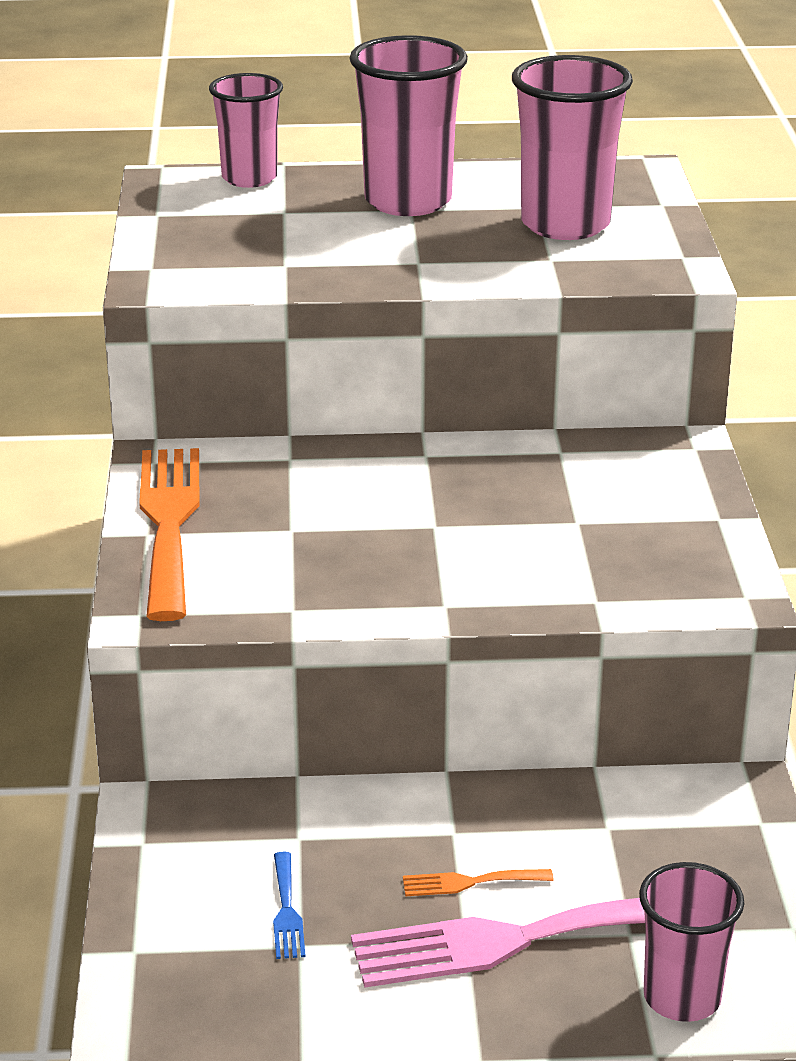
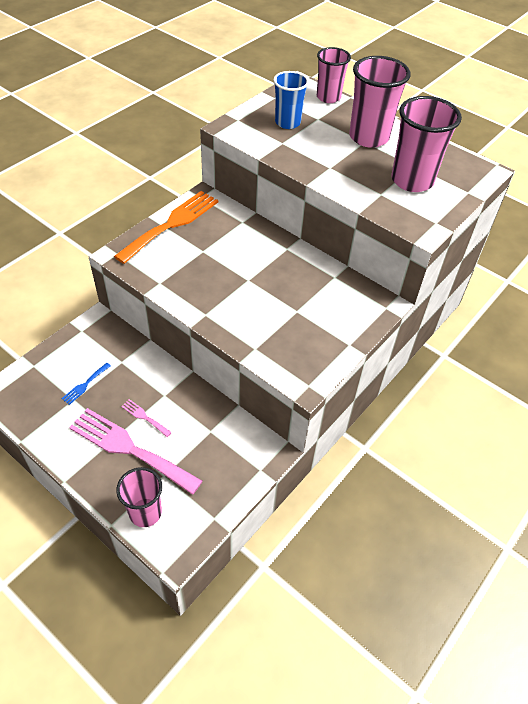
camera: 40 degrees right, 20 degrees up
(244, 236) = (287, 122): none -> blue cup
(470, 882) = (144, 417): orange fork -> pink fork

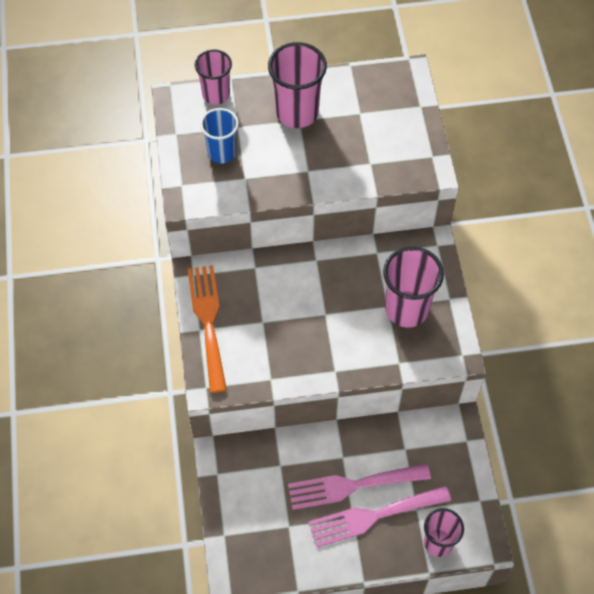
camera: 45 degrees left, 10 degrees up
(85, 385) = (281, 508): blue fork -> none
(144, 417) = (352, 486): pink fork -> pink fork, size x2.37
(412, 180) = (375, 130): pink cup -> pink cup (406, 309)

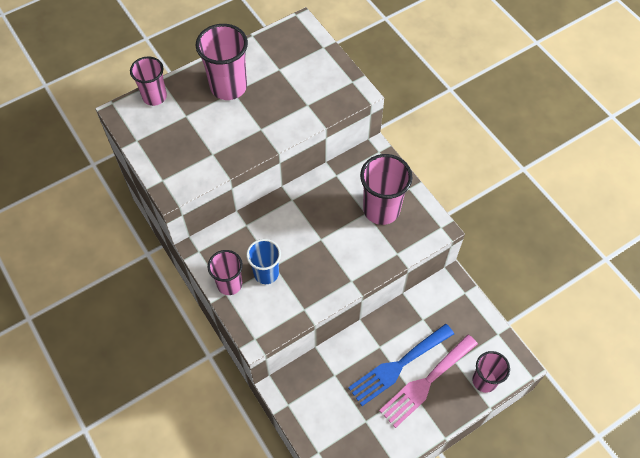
camera: 25 degrees left, 0 degrees up
(208, 321) = (229, 284): orange fork -> pink cup
(222, 153) = (183, 141): blue cup -> blue cup (266, 273)
(352, 486) = (398, 366): pink fork -> blue fork

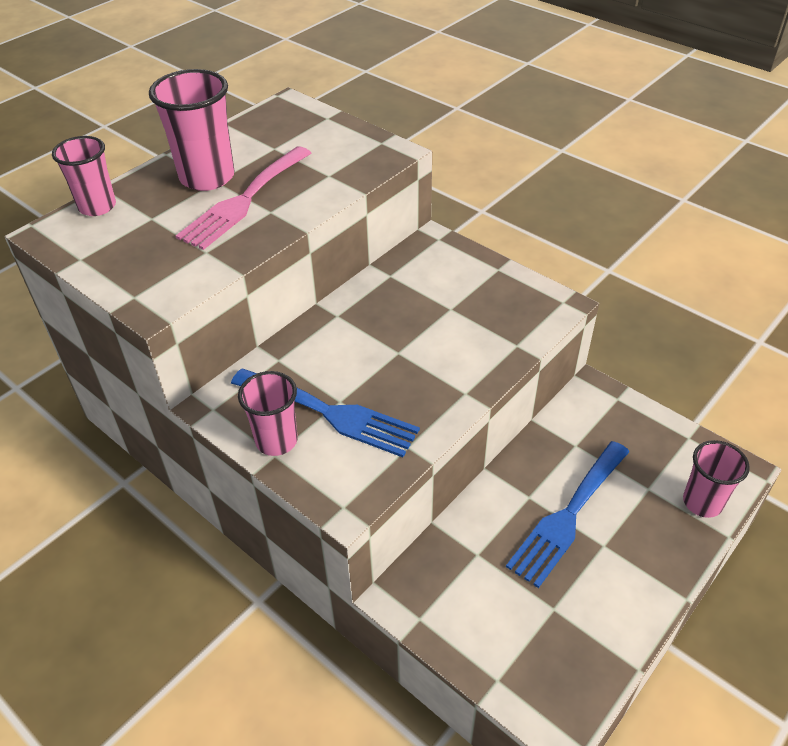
camera: 15 degrees left, 15 degrees down
(266, 273) = (330, 413): blue cup -> blue fork
(381, 209) = (470, 300): pink cup -> none
(426, 383) = (620, 528): pink fork -> pink fork (244, 201)

